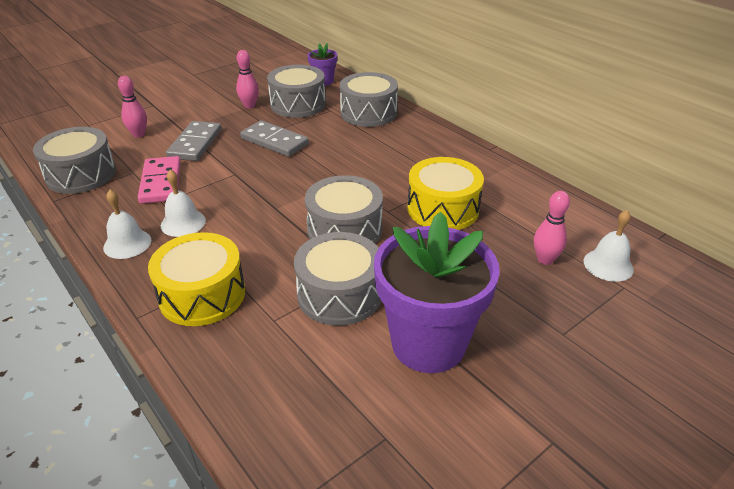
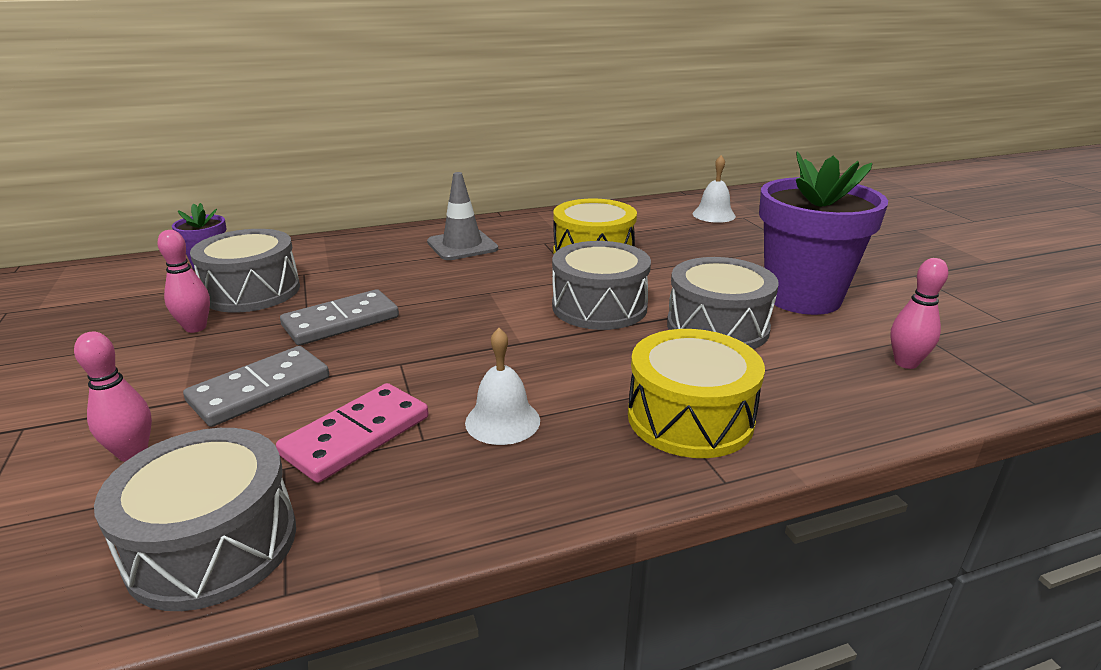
camera: 70 degrees left, 10 degrees down
(127, 243) = (526, 484): white bell -> none
(161, 182) = (356, 436): pink domino -> pink domino turned 60 degrees counterclockwise
(195, 144) = (260, 390): grey domino -> grey domino turned 75 degrees counterclockwise
(368, 113) = (346, 253): grey drum -> none
(413, 149) = (462, 246): none -> grey traffic cone
(545, 259) = (697, 232): pink bowling pin -> pink bowling pin (905, 363)

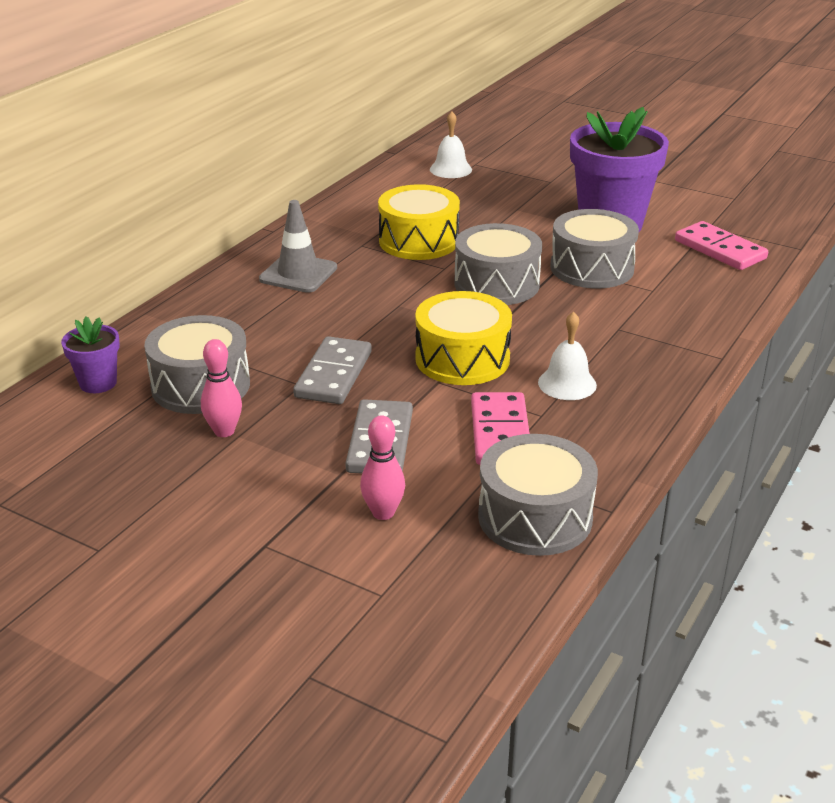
camera: 40 degrees left, 5 degrees up
(690, 418) = (660, 333): yellow drum -> yellow drum (462, 359)
(905, 363) = (720, 249): pink bowling pin -> pink domino

